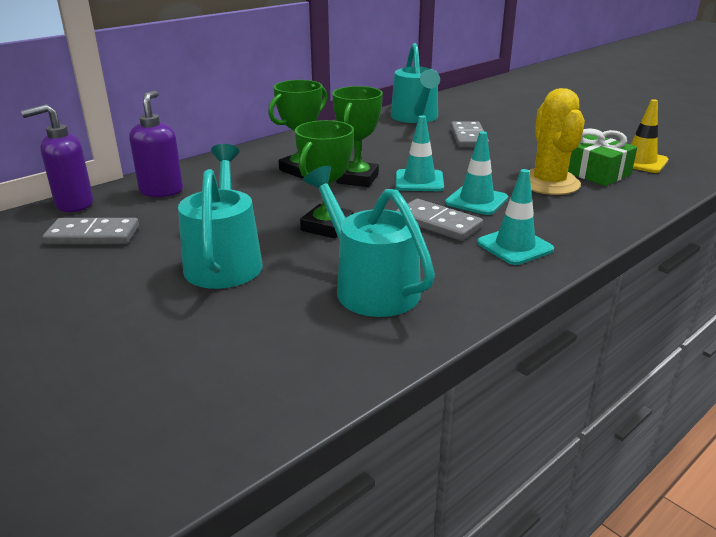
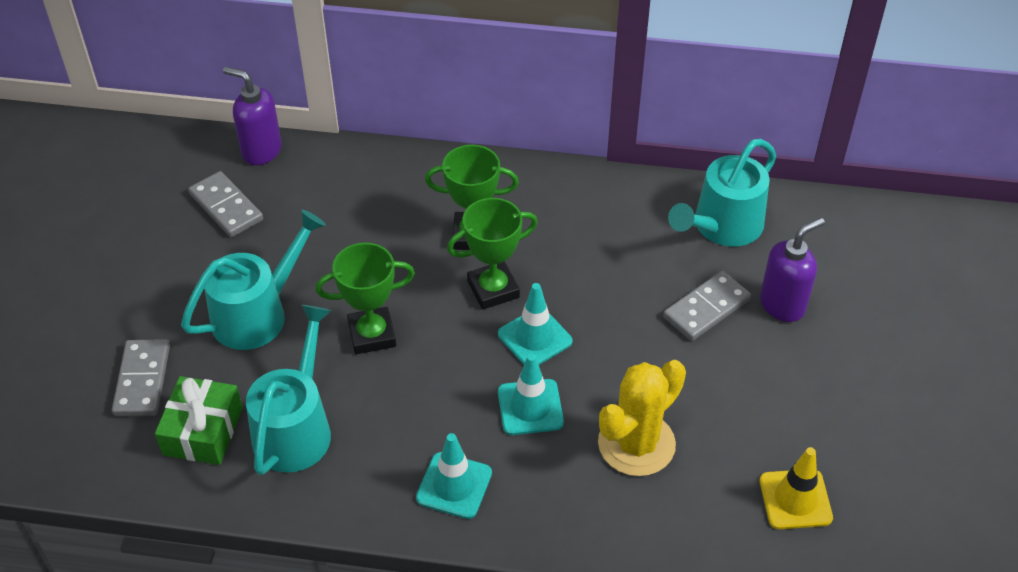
camera: 50 degrees right, 20 degrees up
(161, 191) = (335, 180): purple soap dispenser -> purple soap dispenser (782, 305)
(437, 223) = (450, 406): grey domino -> grey domino (142, 380)
(595, 172) = (712, 470): green gift -> green gift (203, 431)

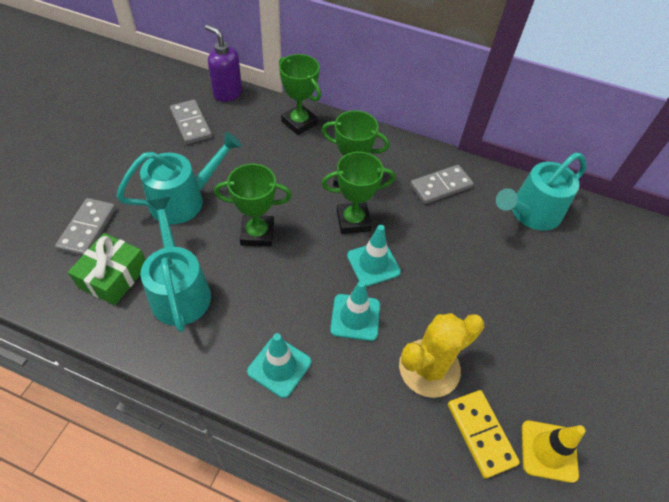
camera: 10 degrees right, 5 degrees up
(296, 427) = (179, 290): turquoise watering can -> turquoise watering can turned 45 degrees counterclockwise
(378, 171) = (299, 123): none -> green trophy
(706, 309) = (507, 272): grey domino -> grey domino (441, 186)
(713, 500) = (480, 434): none -> yellow domino
(782, 305) = (566, 282): purple soap dispenser -> none

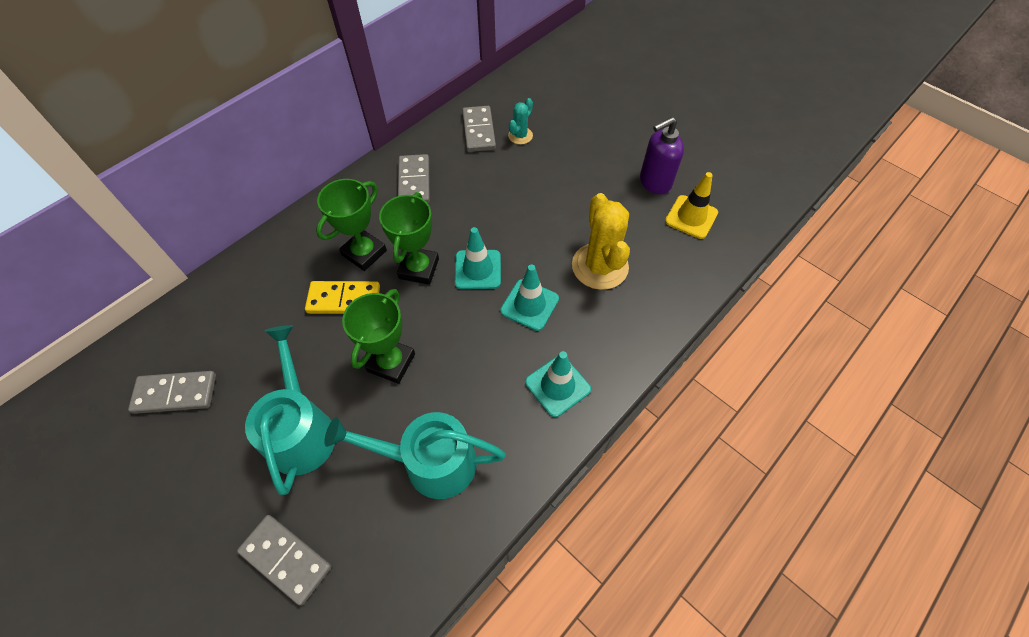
camera: 65 degrees left, 5 degrees up
(113, 276) = (377, 536): green gift -> none
(227, 93) = (147, 337): purple soap dispenser -> purple soap dispenser (654, 182)
(299, 123) = (252, 274): green trophy -> none
(480, 434) = (666, 254): yellow domino -> yellow domino (344, 299)
(531, 213) = (479, 131): turquoise watering can -> grey domino
(549, 248) = (520, 136): none -> turquoise cactus

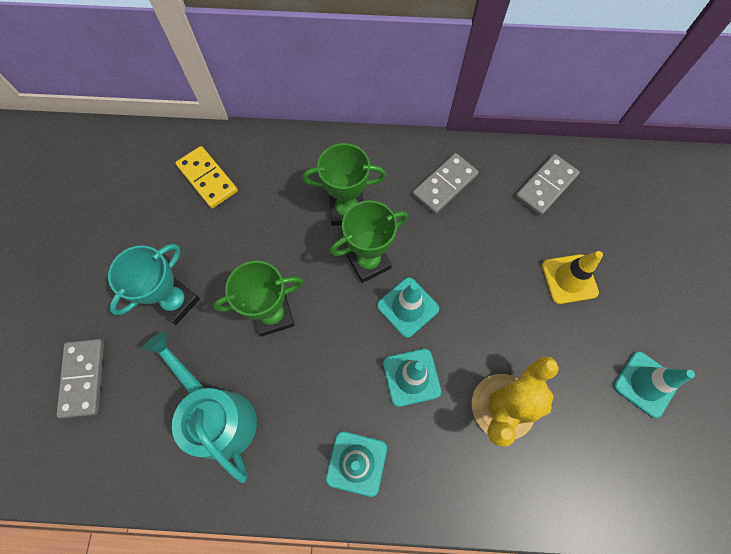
camera: 50 degrees right, 10 degrees up
(175, 394) = (141, 198): grey domino -> none
(301, 429) = (176, 302): turquoise watering can -> turquoise trophy
(344, 299) = (296, 234): yellow domino -> yellow domino (207, 179)
(520, 136) = (576, 223): turquoise cactus -> none
(654, 182) = (645, 384): purple soap dispenser -> turquoise traffic cone
(691, 217) = (639, 451): yellow traffic cone -> yellow traffic cone (569, 279)

